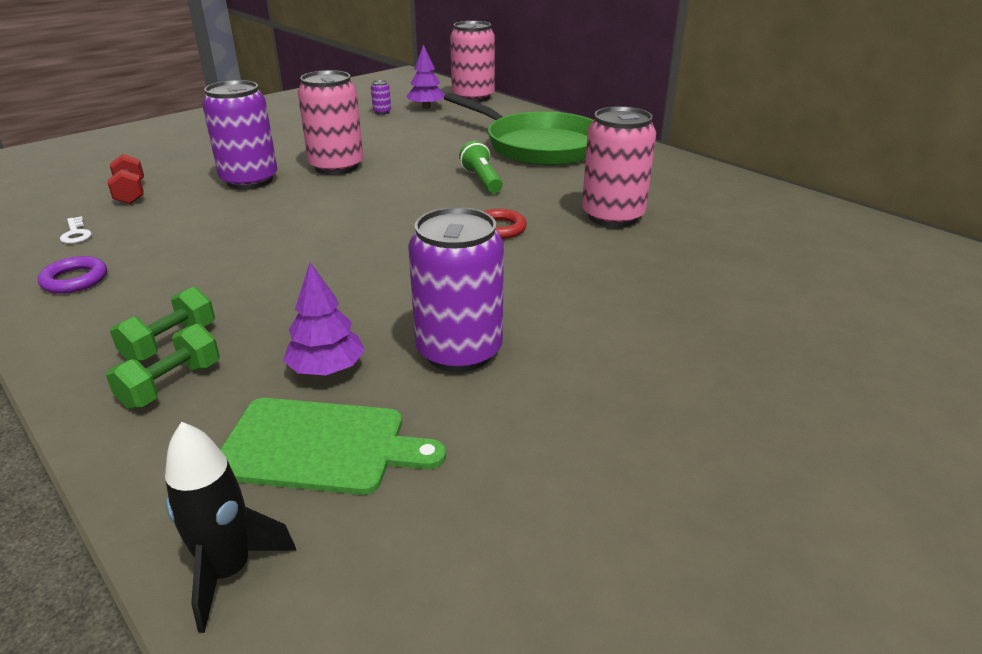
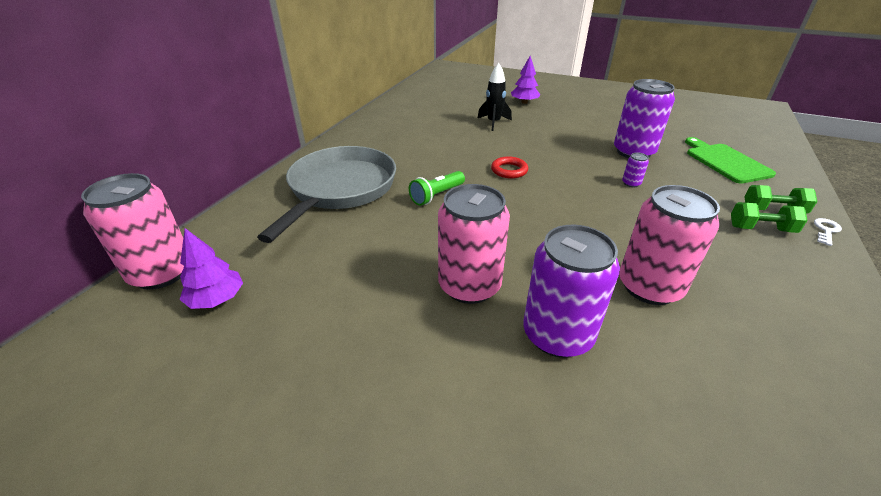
camera: 115 degrees left, 5 degrees up
(75, 280) = (812, 322): purple ring -> none
(76, 233) = (796, 395): white key -> white key (826, 230)
(130, 193) = (696, 432): red dumbbell -> none
(229, 571) = (784, 157): black rocket -> black rocket (493, 123)
(327, 369) = (693, 176): purple tree -> purple tree (524, 102)
(382, 112) = (247, 336): purple can -> purple can (631, 183)
(538, 146) = (340, 189): green pan -> grey pan
(613, 216) = (456, 142): pink can -> pink can (649, 287)

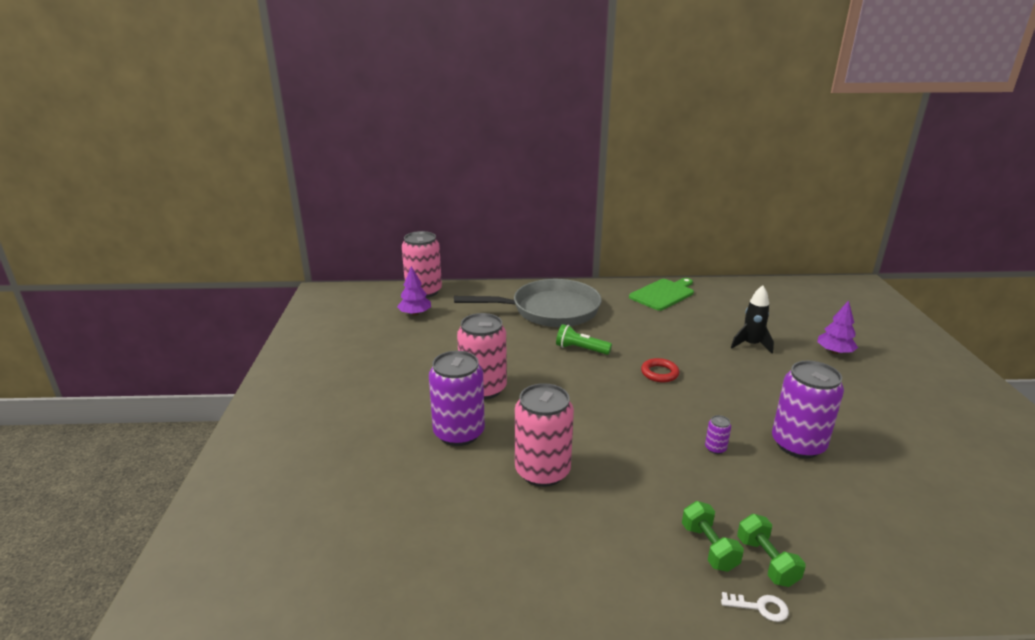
camera: 65 degrees right, 10 degrees down
(725, 162) = (867, 524): green cutting board -> green cutting board (663, 294)

